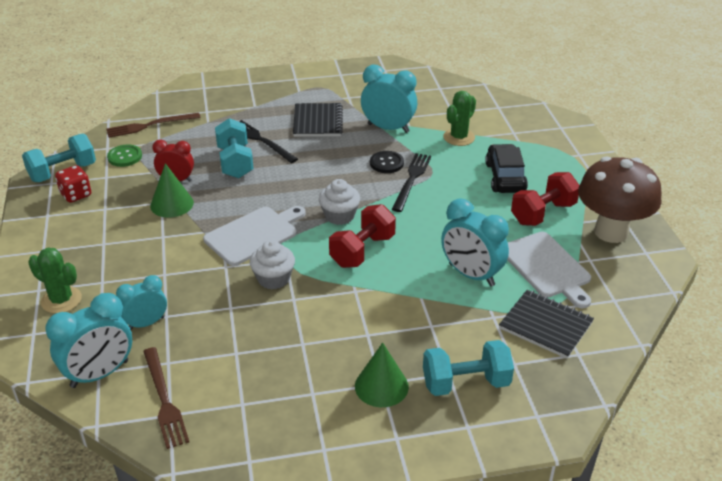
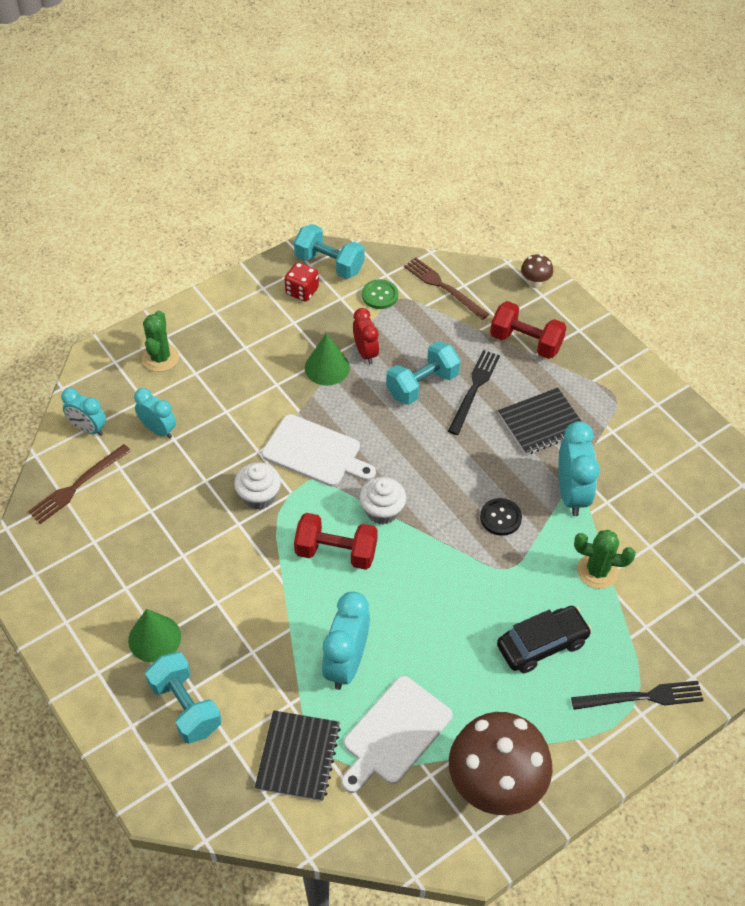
camera: 65 degrees right, 15 degrees up
(99, 374) = (88, 428): turquoise clock -> turquoise clock, size x0.64
(189, 87) = (535, 283): none -> brown mushroom
(411, 180) = (482, 552): black fork -> black fork (642, 697)
(543, 213) = (492, 704): red dumbbell -> red dumbbell (526, 342)

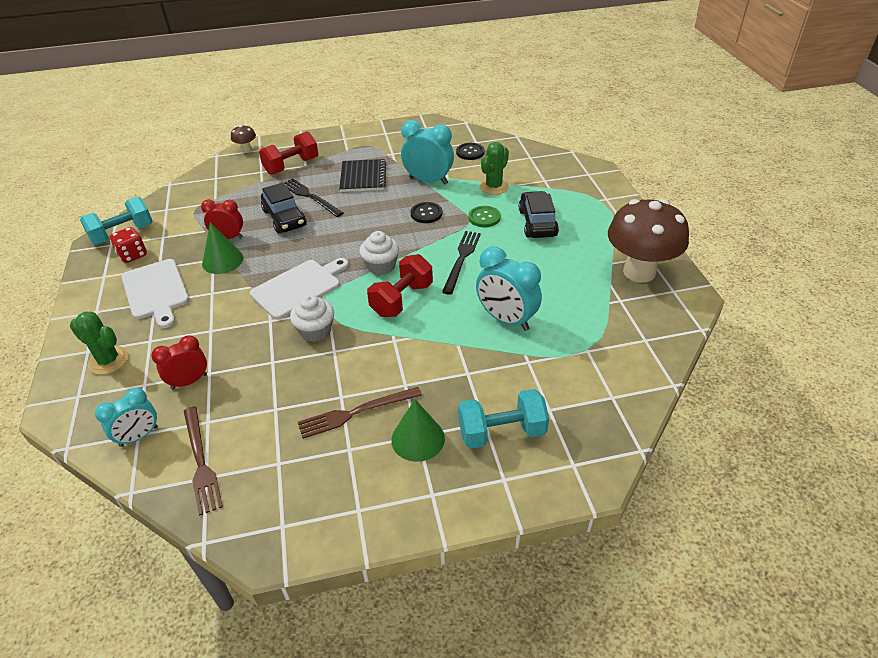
camera: 65 degrees left, 10 degrees down
(158, 430) = (189, 381): turquoise clock -> red clock
(298, 757) = (579, 368): black notebook -> none
(380, 295) = (182, 217): green button -> green button (484, 217)
(395, 733) = (578, 309): white cutting board -> white cutting board (156, 291)
(422, 385) = (284, 218): turquoise dumbbell -> black car
(443, 287) = (207, 187): brown fork -> brown fork (356, 413)
(642, 697) = (594, 195): black fork -> black fork (461, 259)
(665, 517) = (470, 152): none -> black button

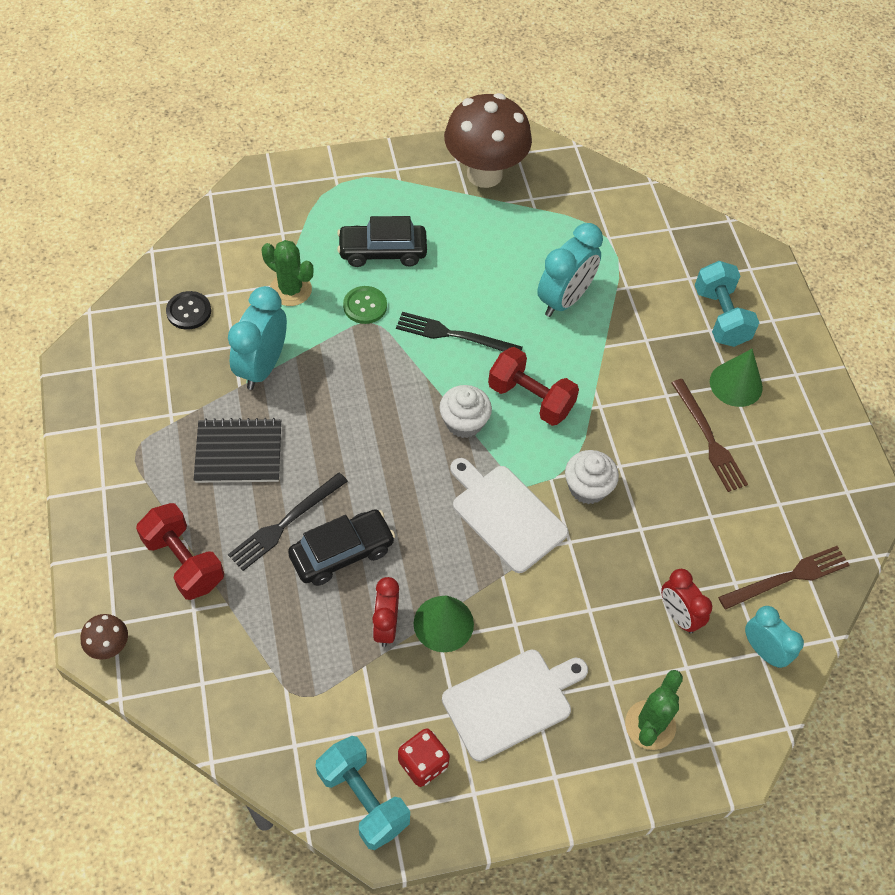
camera: 95 degrees left, 15 degrees up
(426, 213) = (349, 370): black button -> none

